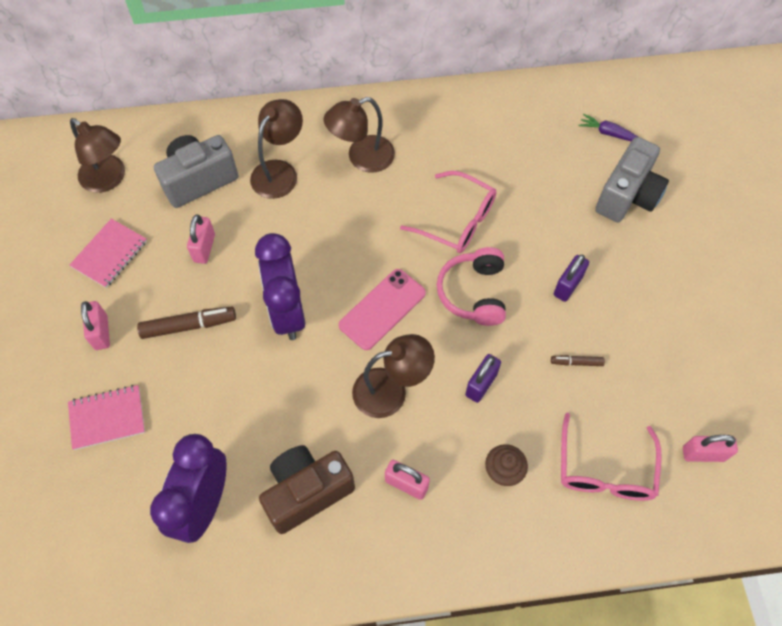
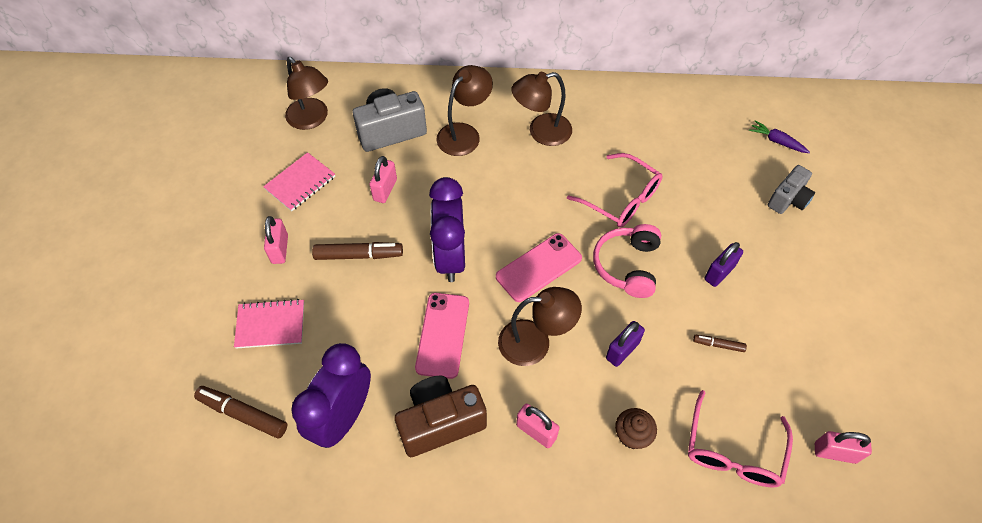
camera: 10 degrees right, 5 degrees down
(96, 519) = (243, 414): none -> brown marker
(293, 398) = (443, 335): none -> pink phone
(627, 196) = (788, 200): grey camera -> grey camera, size x0.64

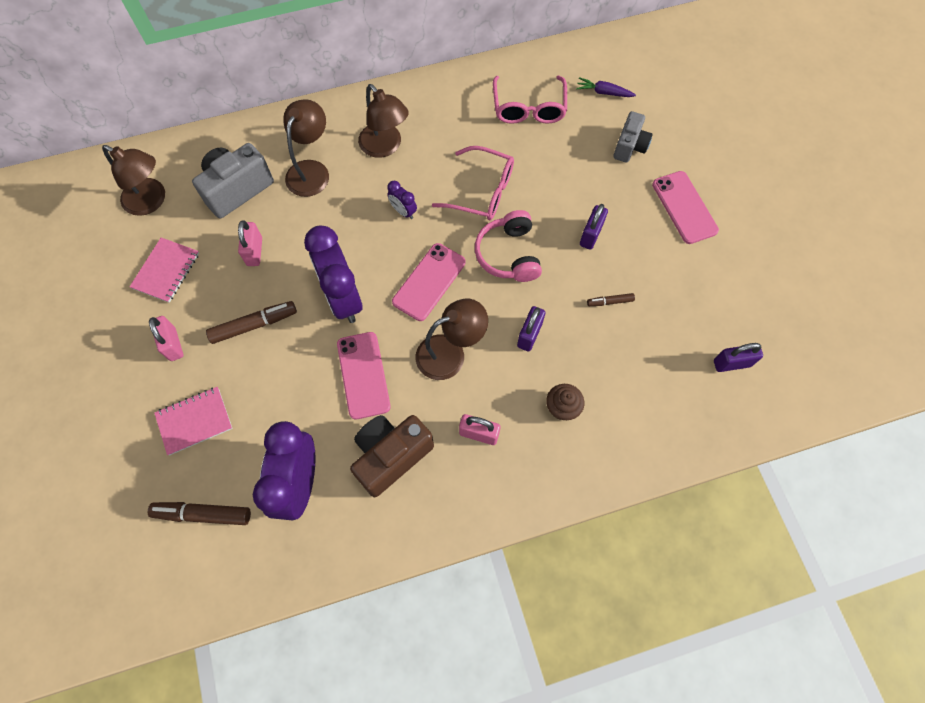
camera: 20 degrees left, 10 degrees up
(537, 195) = (403, 211): none -> purple clock
(541, 132) = (385, 147): brown lamp -> brown lamp turned 90 degrees counterclockwise
(733, 451) = (650, 392): pink glasses -> pink glasses (528, 108)
(829, 275) = (684, 207): none -> pink phone
(835, 452) = (731, 363): pink padlock -> purple padlock

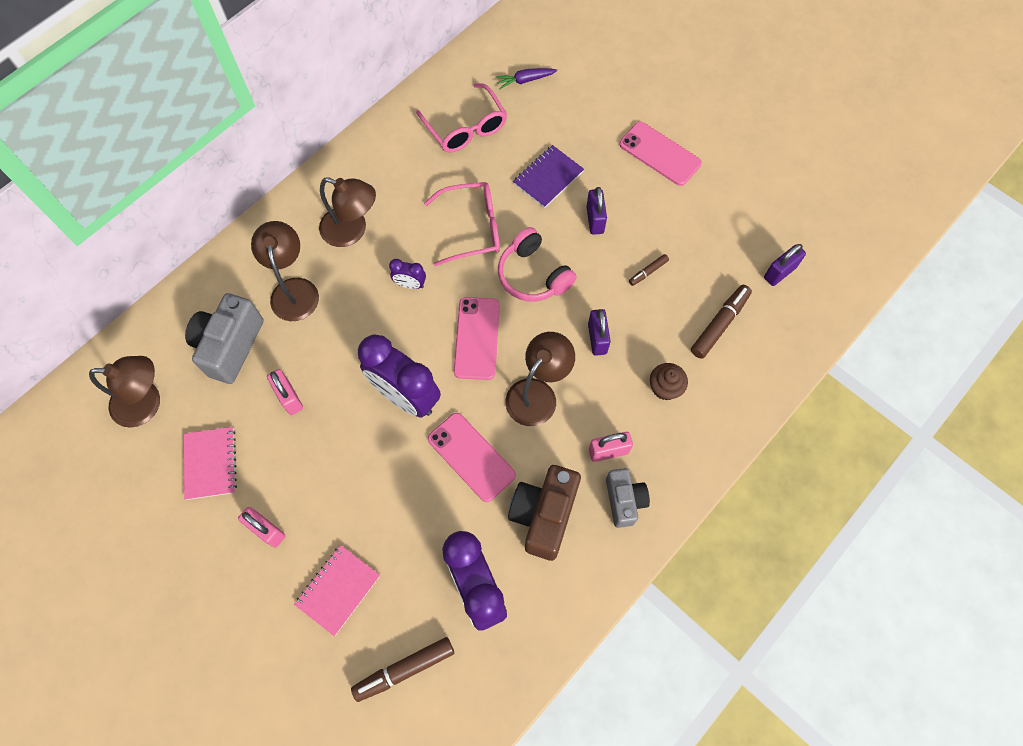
camera: 30 degrees left, 0 degrees up
(254, 325) = (336, 467): brown marker -> brown marker (719, 324)
(572, 181) = (548, 178): none -> purple notebook
(629, 147) = (579, 121): grey camera -> grey camera (624, 500)

